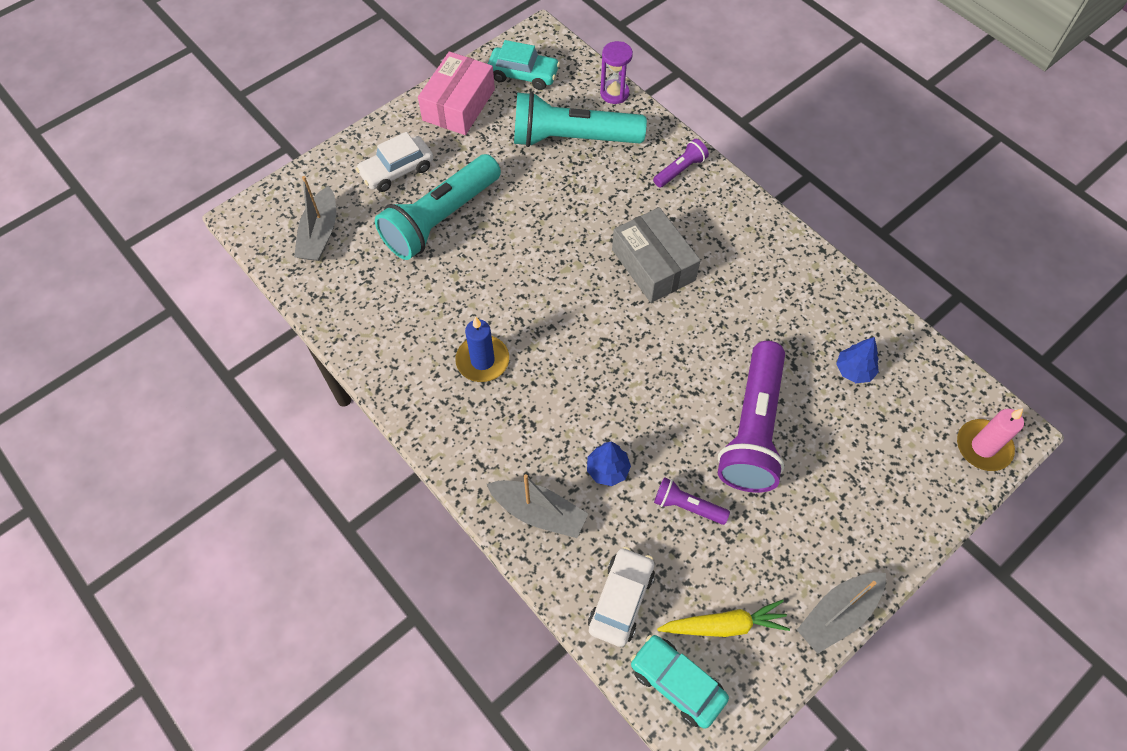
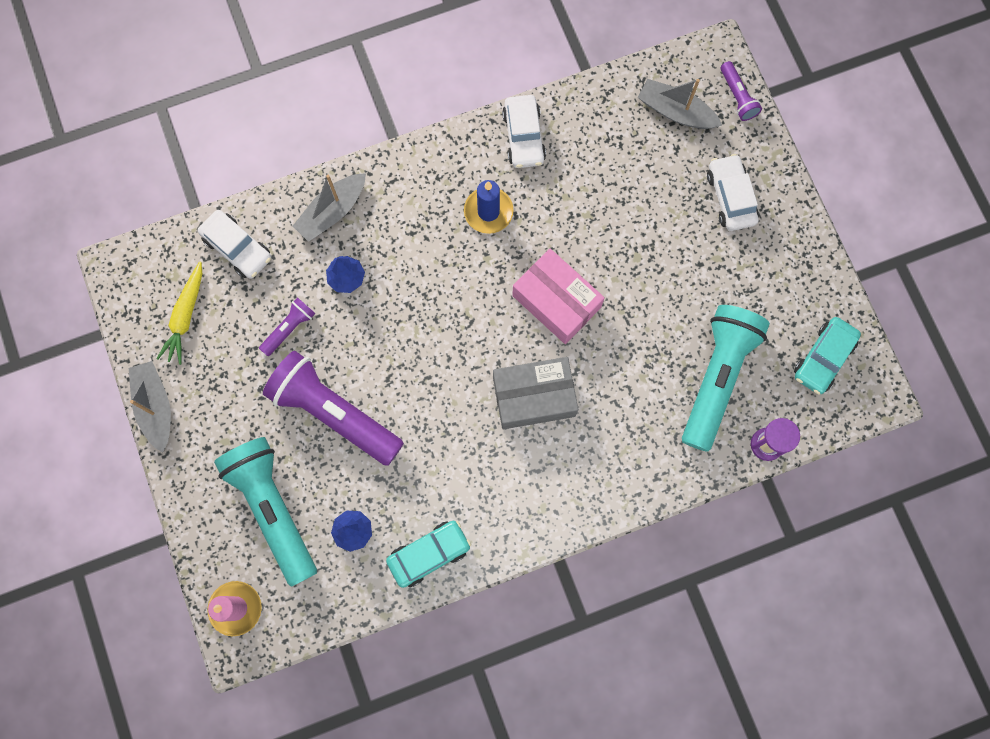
camera: 110 degrees right, 15 degrees up
(387, 355) = (524, 137): none -> white car
(440, 219) = (656, 220): turquoise flashlight -> turquoise flashlight (273, 508)
(458, 105) = (800, 279): pink box -> pink box (556, 301)
(677, 683) = (160, 264): turquoise car -> turquoise car (429, 554)
(680, 170) = (639, 471): purple flashlight -> purple flashlight (737, 97)

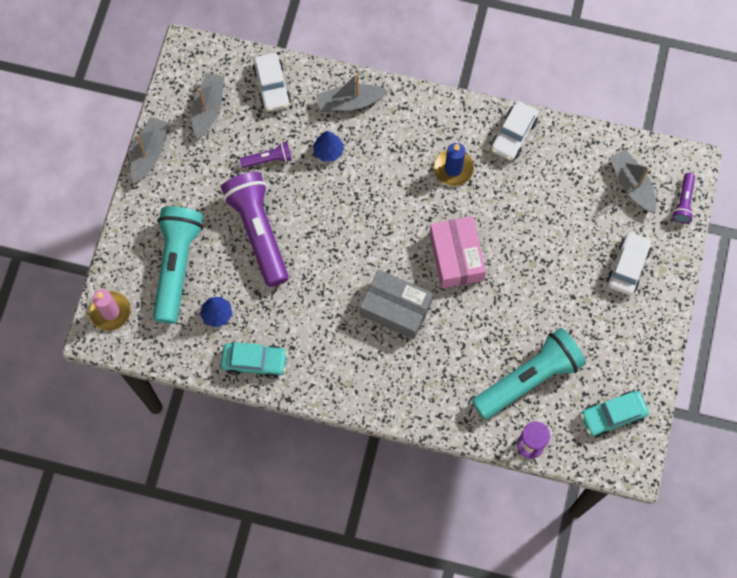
camera: 35 degrees right, 5 degrees down
(185, 316) = (208, 109): yellow carrot -> grey boat

